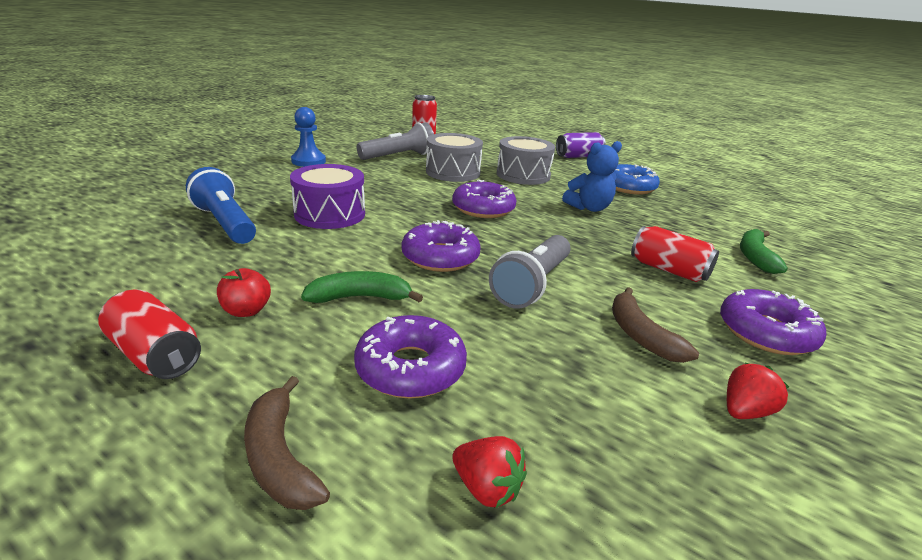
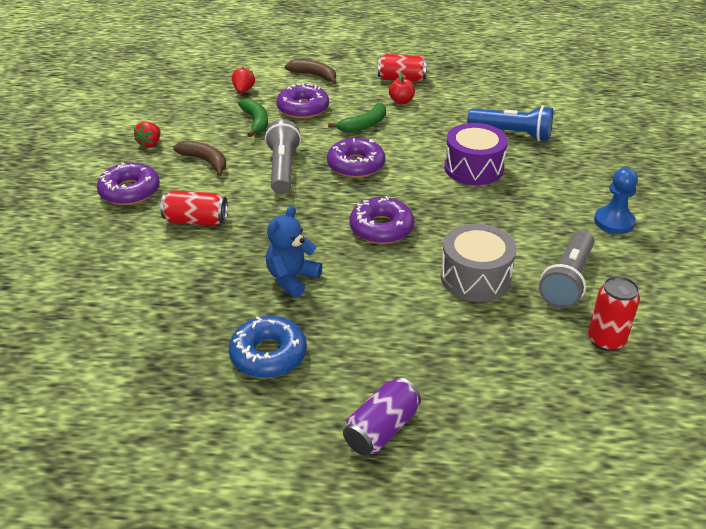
camera: 150 degrees right, 10 degrees up
(487, 488) = (243, 90): red strawberry -> red strawberry turned 90 degrees clockwise
(523, 175) = (403, 315): grey drum -> none
(755, 257) = (121, 270): green banana -> green banana (256, 122)

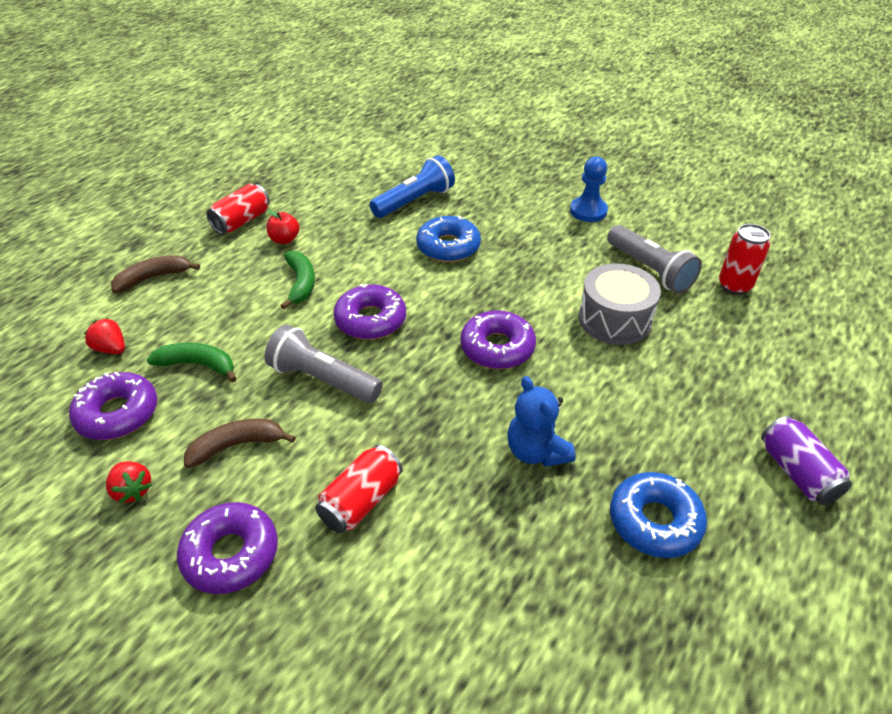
camera: 60 degrees left, 5 degrees up
(303, 108) = (214, 314): purple donut -> purple donut (118, 414)
(473, 168) = (448, 247): purple drum -> blue donut

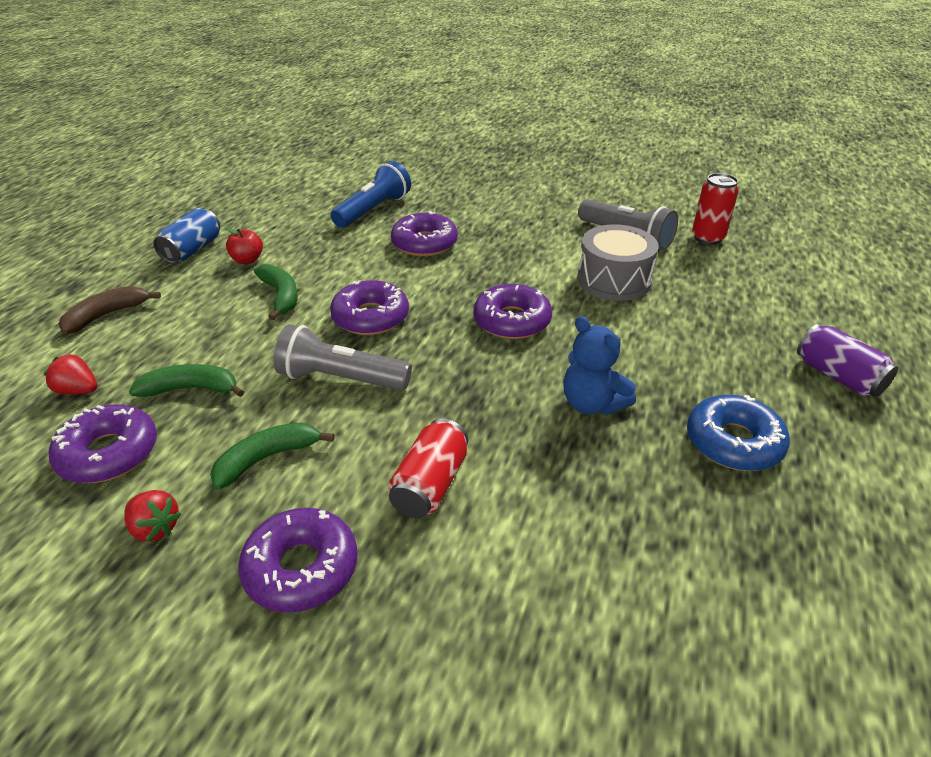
camera: 15 degrees left, 5 degrees down
(237, 445) = (267, 458): brown banana -> green banana
(242, 221) = (192, 250): red can -> blue can
(448, 247) = (424, 243): blue donut -> purple donut
(588, 211) = (547, 197): blue pawn -> none

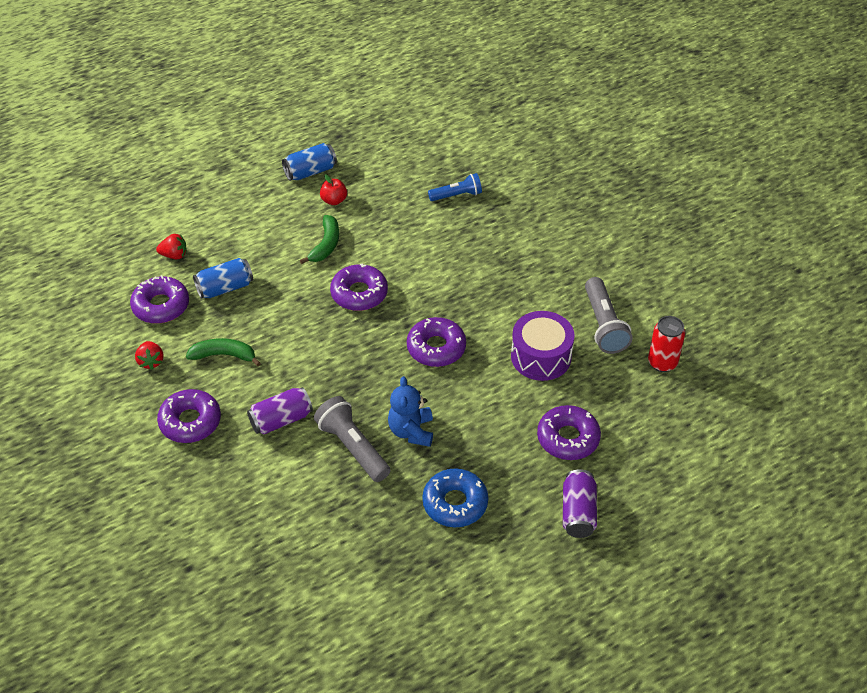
camera: 40 degrees right, 10 degrees up
(78, 391) = (174, 255): red strawberry -> red strawberry turned 120 degrees clockwise
(107, 315) = (224, 204): brown banana -> none
(191, 389) = (225, 288): green banana -> blue can
(341, 378) = (301, 328): grey flashlight -> grey flashlight (353, 447)
(373, 210) = (457, 195): blue flashlight -> blue flashlight, size x0.66
(424, 243) = (456, 249): purple donut -> purple donut (568, 438)
(430, 484) = (281, 420): red can -> purple can
(613, 280) = (541, 357): grey drum -> purple drum

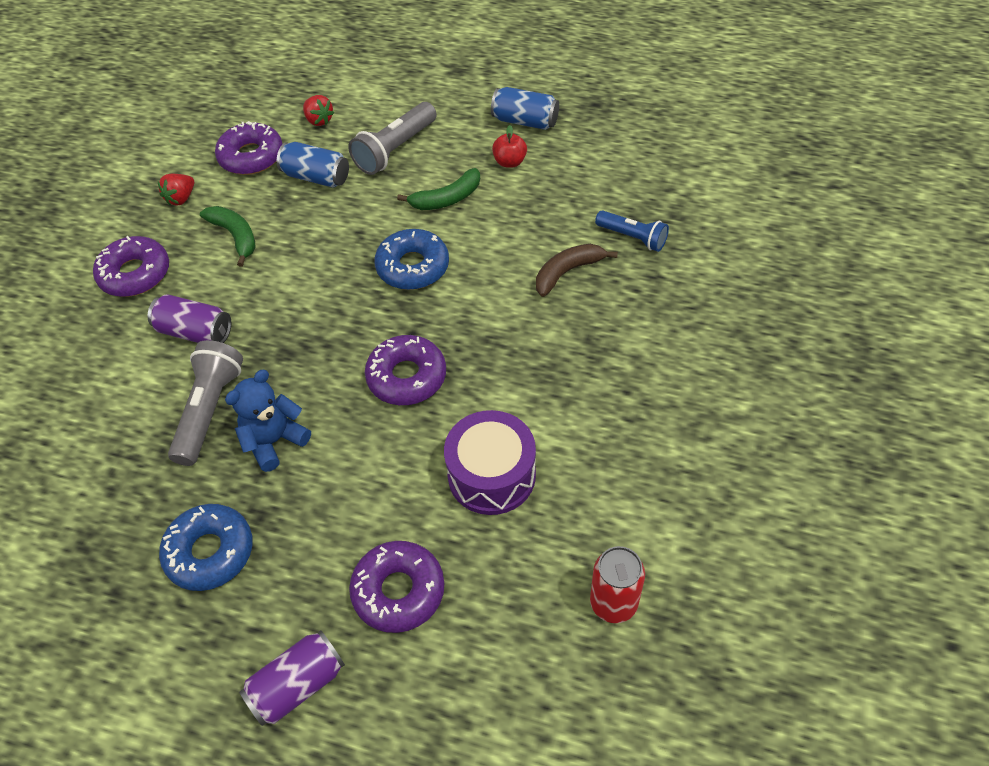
camera: 50 degrees right, 5 degrees up
(359, 293) = (413, 267): purple donut -> blue donut
(447, 236) = (567, 272): none -> brown banana
(603, 325) = (604, 499): grey flashlight -> grey flashlight (395, 149)

